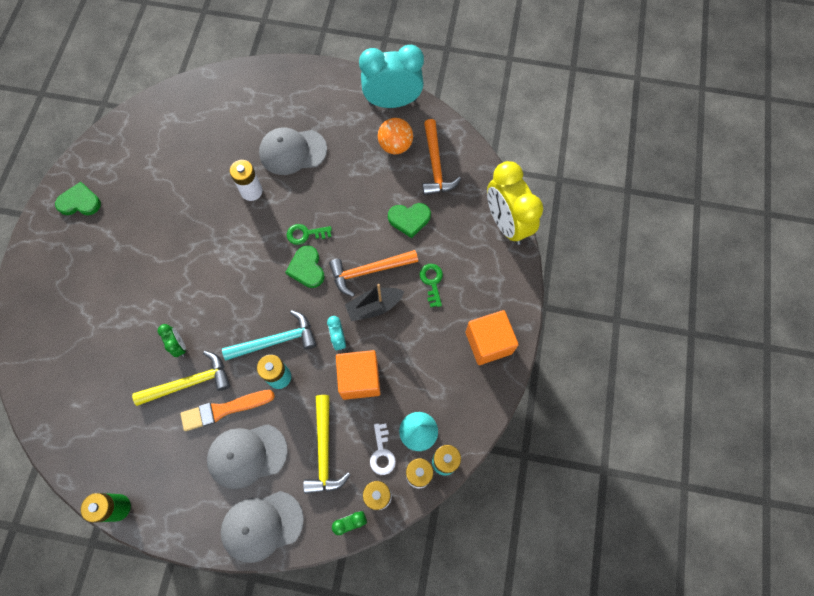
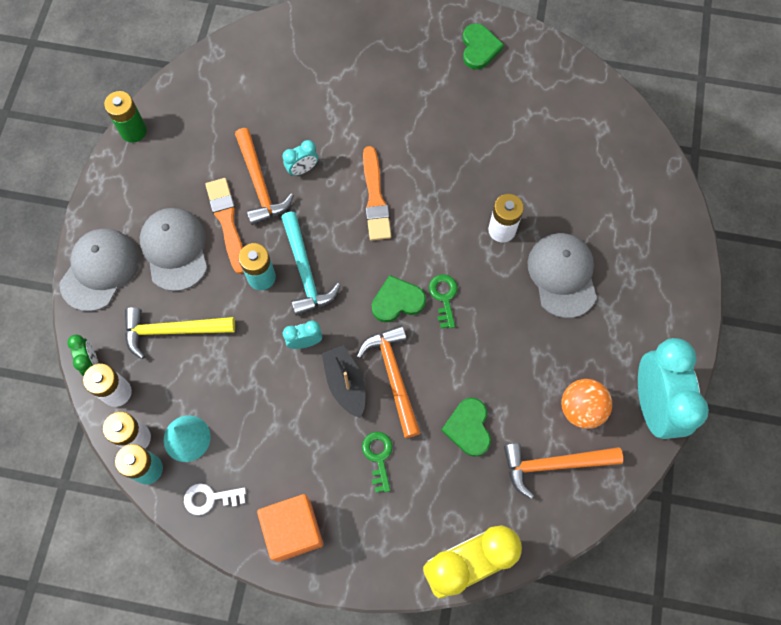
camera: 90 degrees right, 0 degrees up
(179, 346) = (302, 169): green clock -> turquoise clock
(189, 382) = (260, 184): yellow hammer -> orange hammer
(213, 285) = (375, 197): none -> orange brush
(262, 525) = (99, 270): grey cap -> grey cap turned 45 degrees clockwise
(359, 379) = (254, 368): orange cube -> none
(382, 453) = (165, 395): white key -> white key (210, 498)
(432, 282) = (378, 457): green key -> green key turned 90 degrees counterclockwise

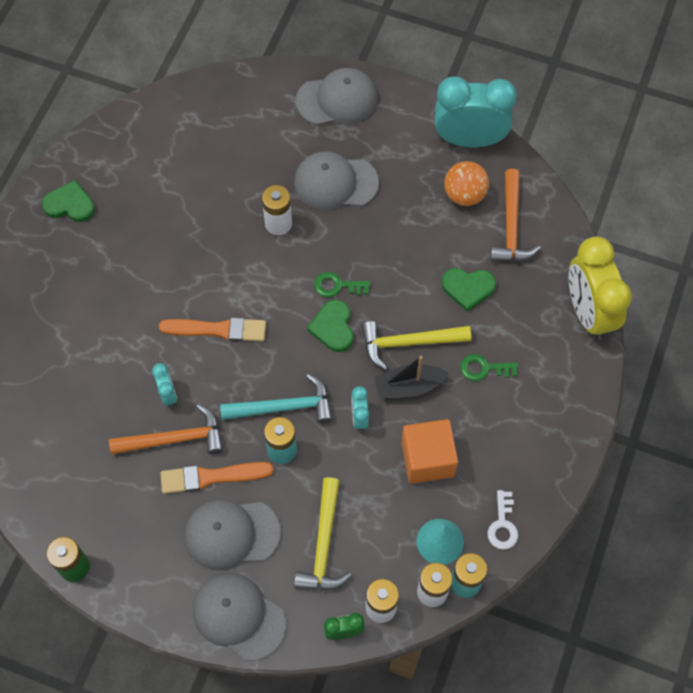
camera: 80 degrees left, 5 degrees down
(293, 530) = (542, 452): orange cube -> orange cube (427, 459)
(393, 376) = (408, 343): orange hammer -> yellow hammer
(664, 260) = (337, 100): none -> grey cap

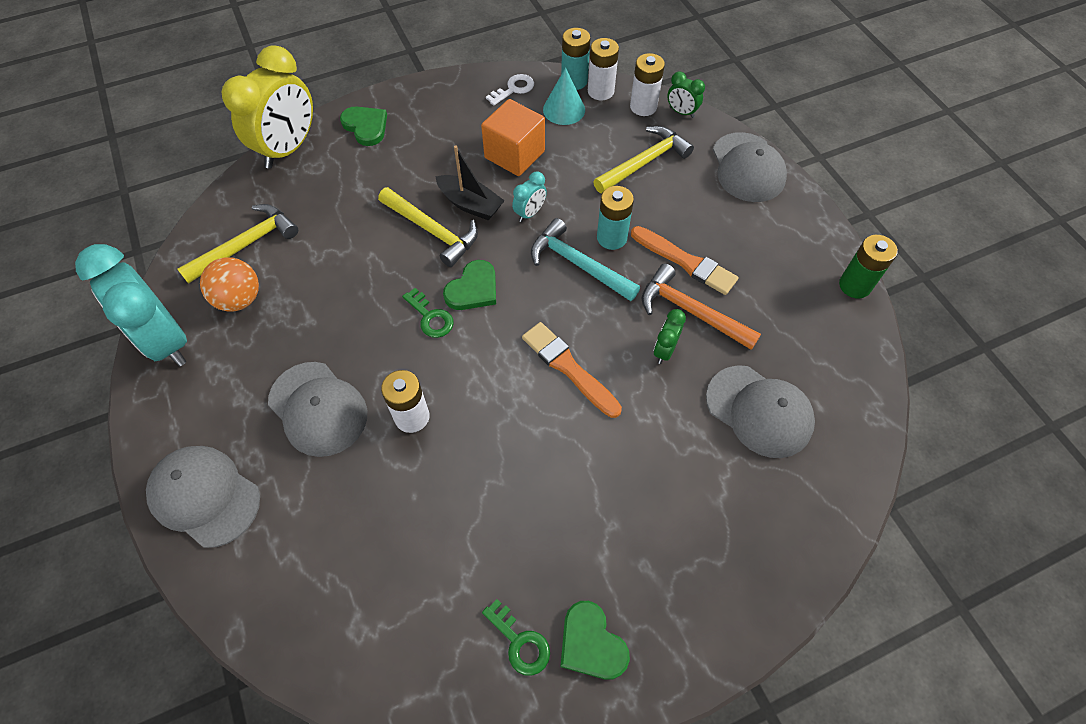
camera: 135 degrees left, 5 degrees down
(168, 394) = (664, 350): turquoise clock -> green clock
(232, 534) = (706, 215): grey cap -> grey cap (759, 411)
(468, 288) = (340, 231): green heart -> green heart (366, 126)
(484, 368) = (404, 173): green key -> green key (519, 642)
(511, 226) = (246, 245): orange hammer -> yellow hammer

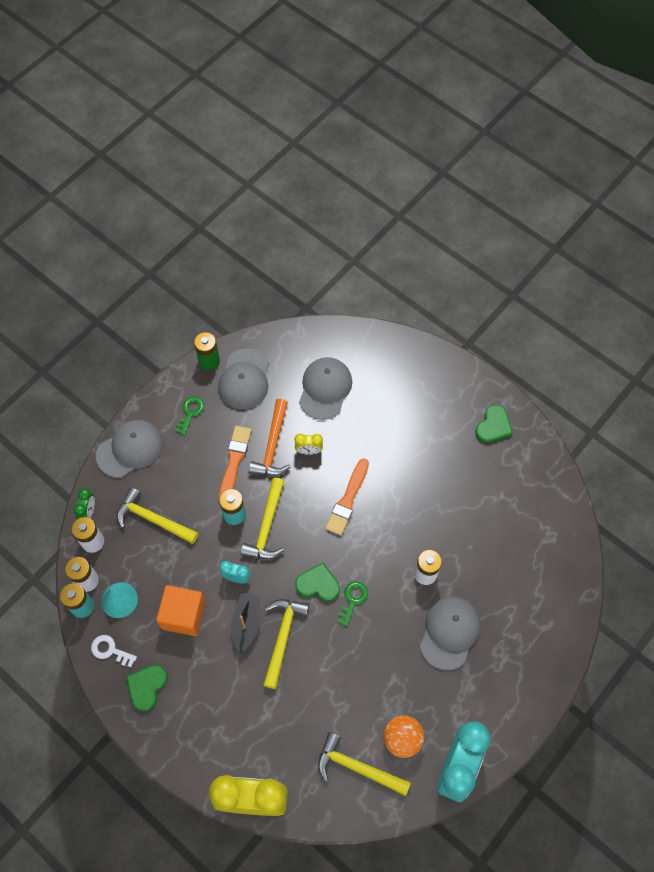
camera: 115 degrees left, 5 degrees up
(205, 496) = (534, 664): grey cap -> grey cap (244, 379)
(366, 126) = (202, 749): green heart -> green heart (147, 686)
(519, 642) = (511, 458): green key -> green key (190, 413)
(578, 264) = (267, 526): turquoise hammer -> yellow hammer
(664, 350) = (309, 451): green clock -> yellow clock

